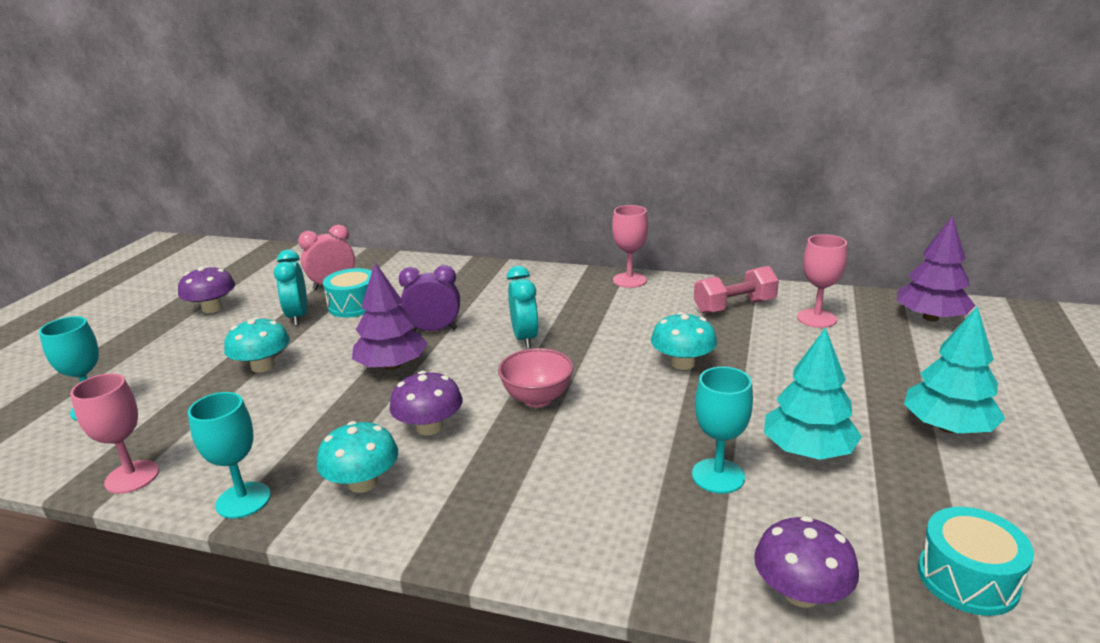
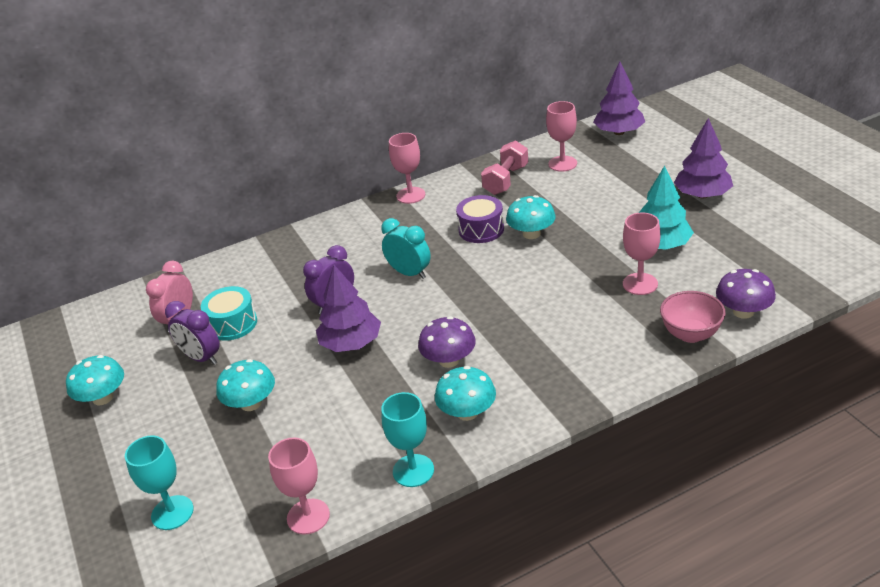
camera: 40 degrees left, 10 degrees up
(212, 308) = (103, 398): purple mushroom -> turquoise mushroom
(298, 317) = (201, 358): turquoise clock -> purple clock
(537, 399) = (484, 304): pink bowl -> pink bowl (690, 334)
(642, 336) = (481, 229): none -> purple drum
(718, 476) = (640, 284): turquoise goblet -> pink goblet
(948, 427) = (702, 195): turquoise tree -> purple tree
(967, 578) = (790, 263): turquoise drum -> none

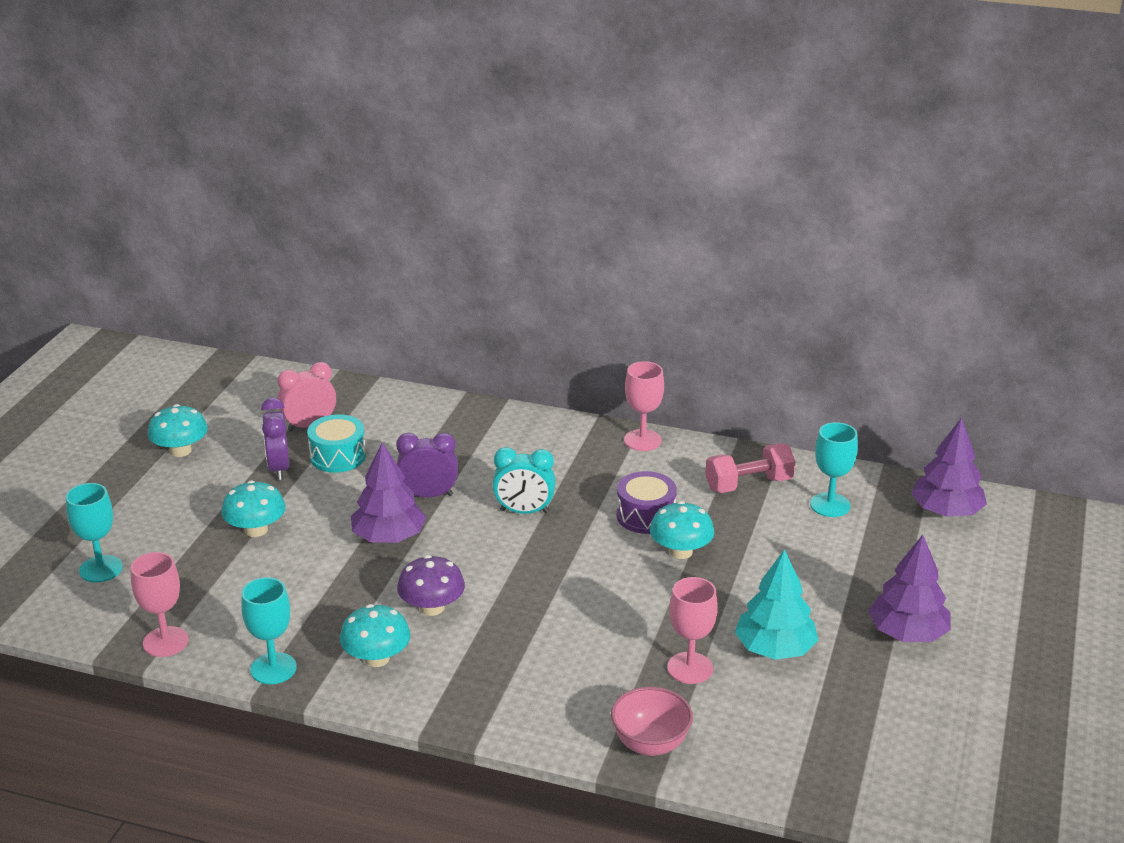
camera: 40 degrees right, 5 degrees down
(409, 273) = (524, 511): turquoise clock -> turquoise clock turned 105 degrees clockwise
(562, 164) = (830, 505): pink goblet -> turquoise goblet
(743, 311) = (733, 764): purple mushroom -> none

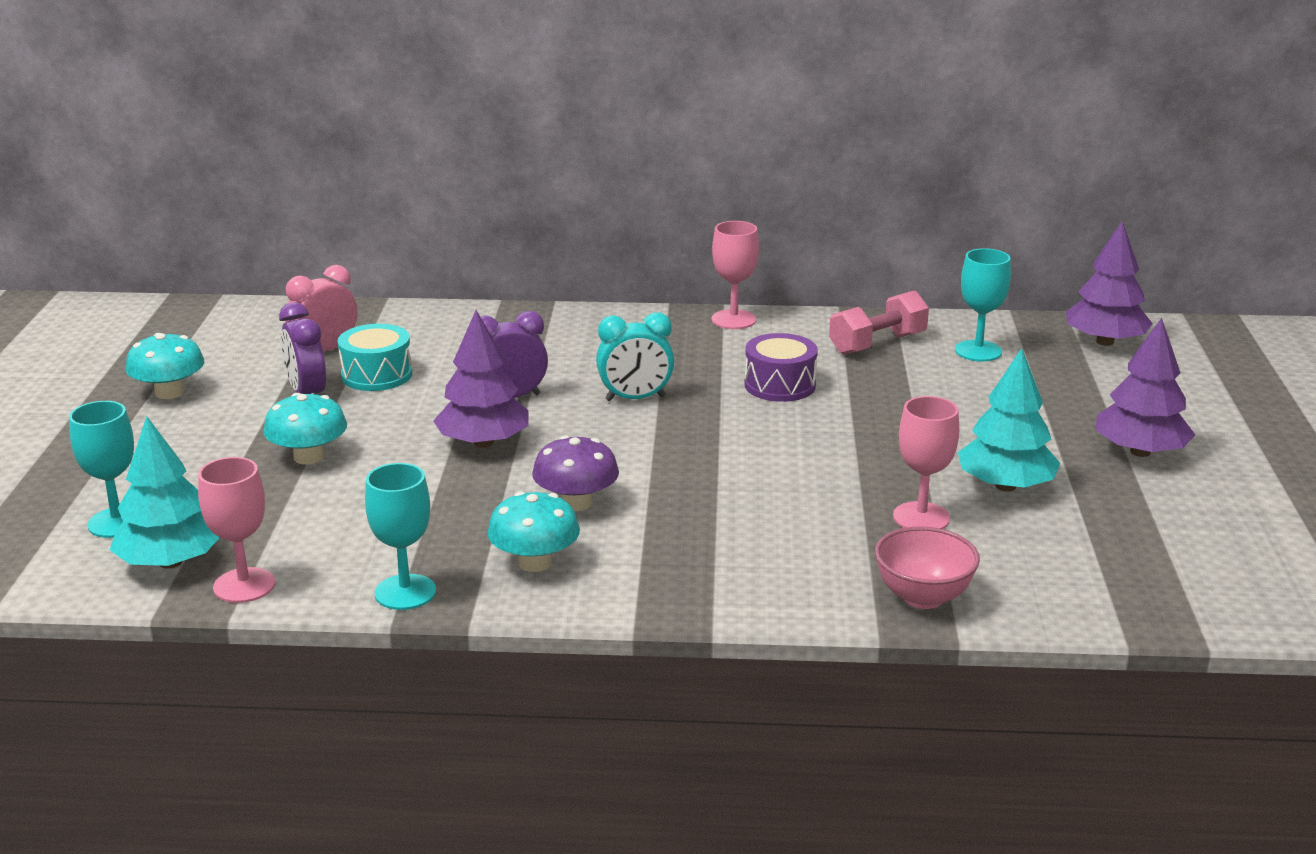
camera: 15 degrees left, 5 degrees down
(124, 611) = (170, 562): none -> turquoise tree
(680, 551) = (840, 412): turquoise mushroom -> none

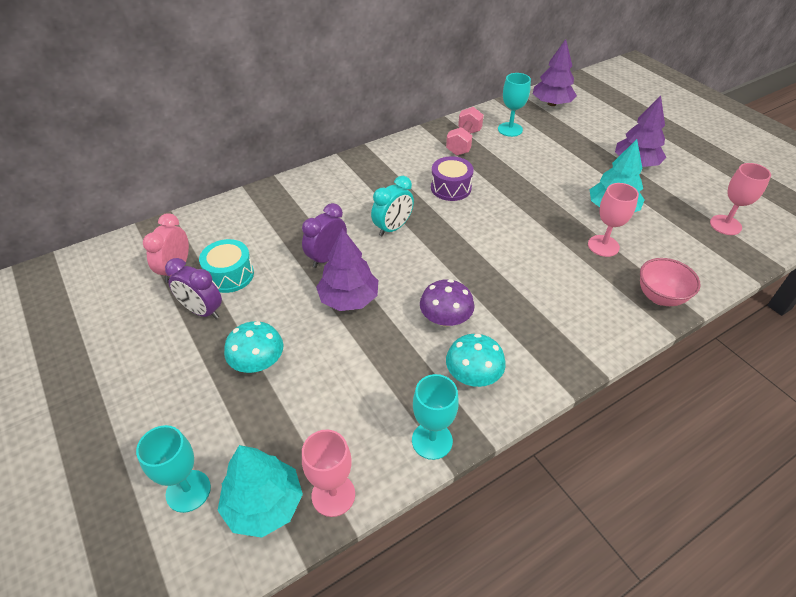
camera: 35 degrees left, 20 degrees up
(169, 392) = (103, 354): turquoise mushroom -> none
(733, 320) = (381, 152): pink goblet -> pink goblet (725, 225)

